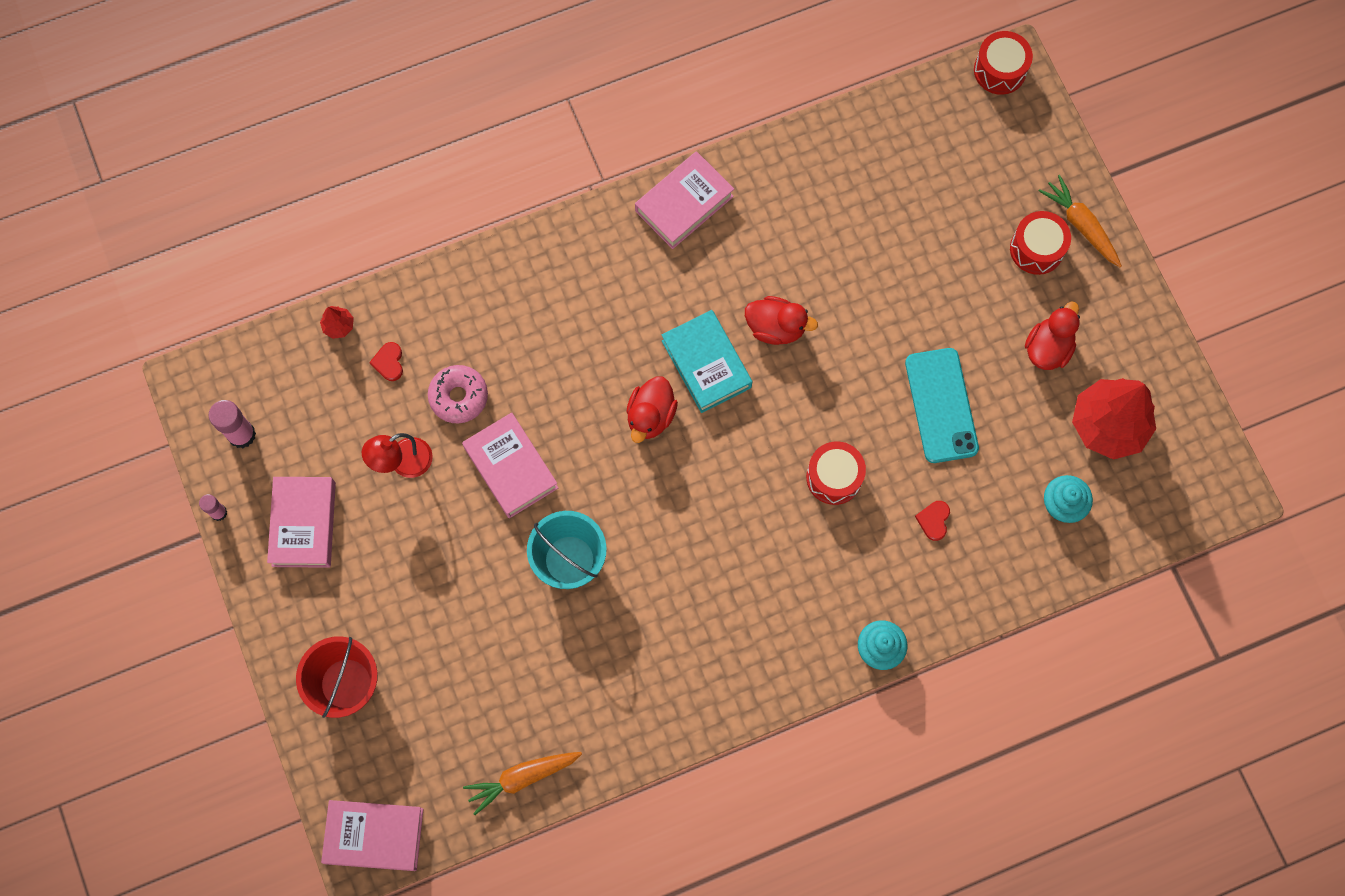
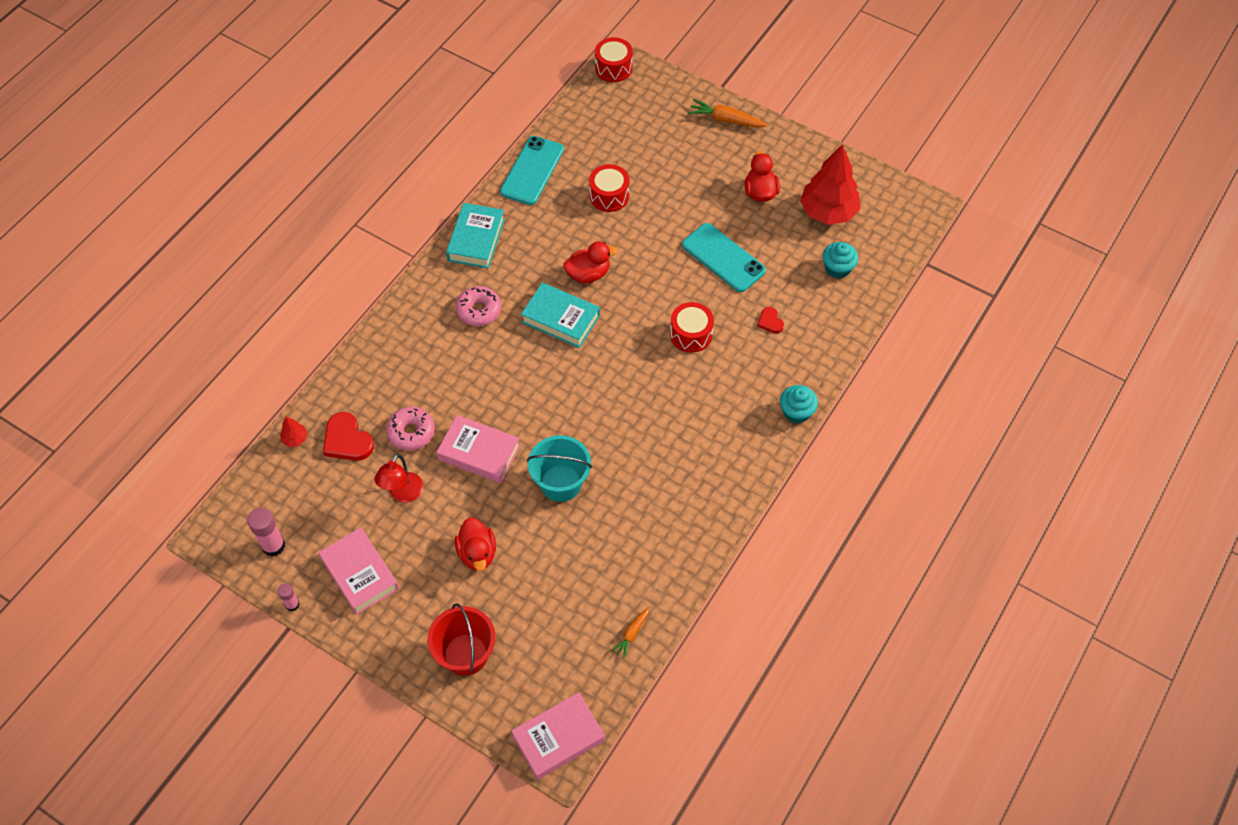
camera: 35 degrees left, 15 degrees down
(389, 362) = (347, 440): red heart -> red heart, size x1.81
(522, 778) = (632, 634): orange carrot -> orange carrot, size x0.60
(626, 295) = (479, 310): none -> pink donut
(650, 416) = (548, 368): red duck -> red duck (477, 553)
(684, 203) = (476, 240): pink book -> turquoise book
(807, 152) = (532, 171): none -> turquoise phone
(1036, 249) = (711, 145): red drum -> red drum (609, 196)

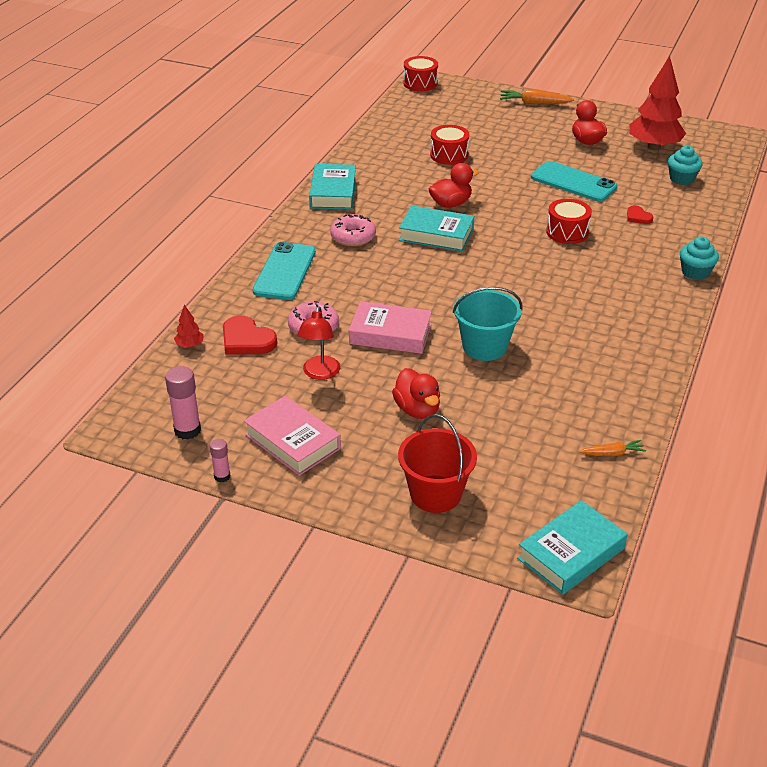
camera: 10 degrees left, 20 degrees down
(532, 171) = (370, 146): turquoise phone -> turquoise phone (285, 271)
(558, 738) = (571, 553): pink book -> turquoise book
(632, 634) = (612, 453): orange carrot -> orange carrot turned 120 degrees counterclockwise

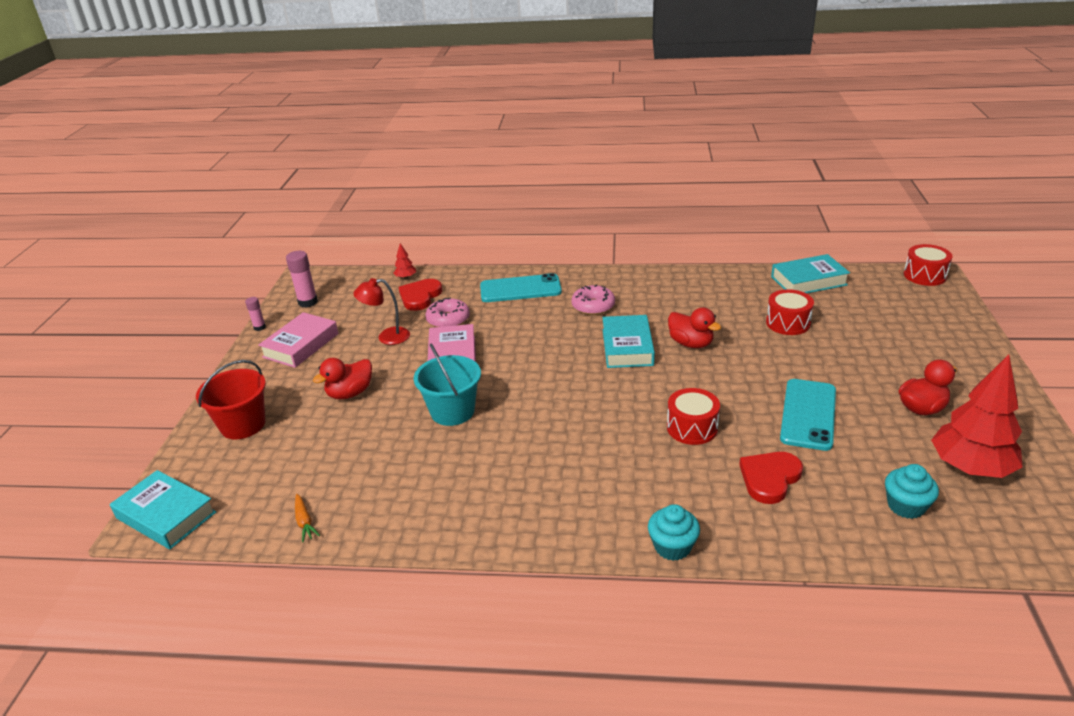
camera: 75 degrees right, 5 degrees down
(333, 192) = (660, 280): turquoise book -> turquoise book (808, 281)
(534, 103) = (973, 353): orange carrot -> none
(638, 217) = (769, 478): red heart -> red heart, size x1.81

